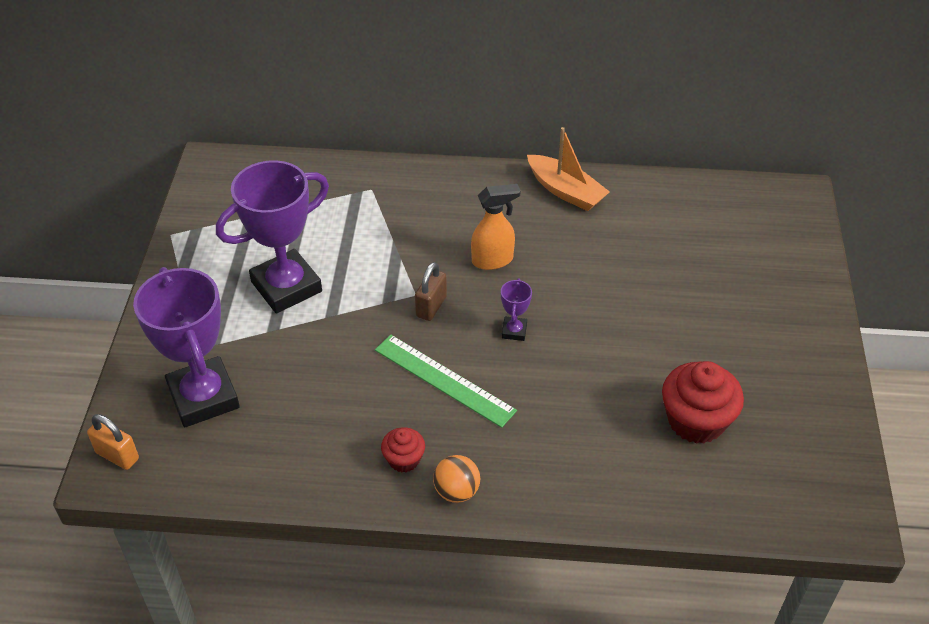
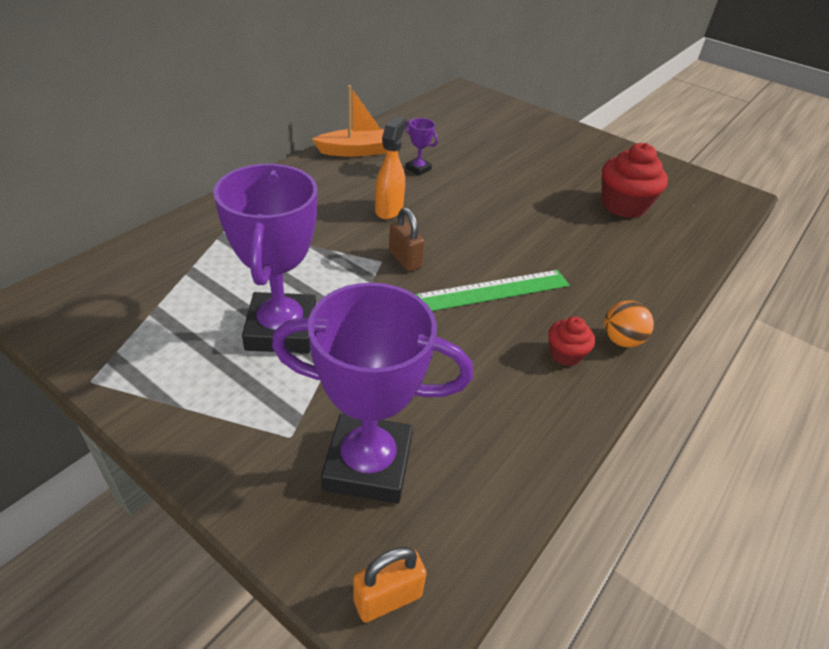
camera: 60 degrees left, 5 degrees down
(514, 331) = (473, 234): purple trophy -> purple trophy (418, 169)

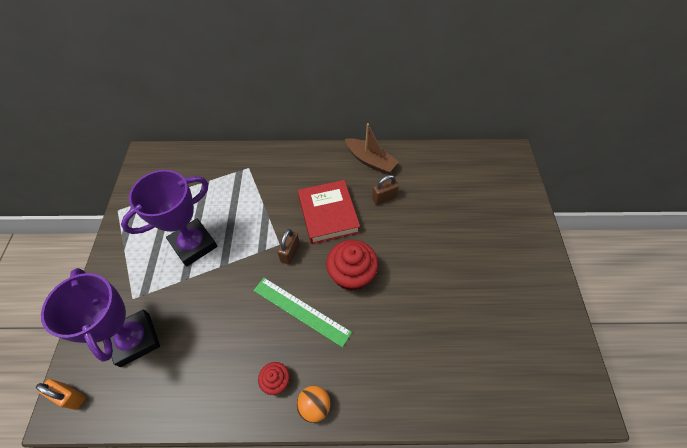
camera: 55 degrees right, 15 degrees up
(358, 151) = (370, 161): orange boat -> brown boat
(389, 209) = (328, 214): orange spray bottle -> red book
(418, 169) = (384, 198): purple trophy -> brown padlock
(623, 205) = (472, 330): red cupcake -> red cupcake (351, 274)

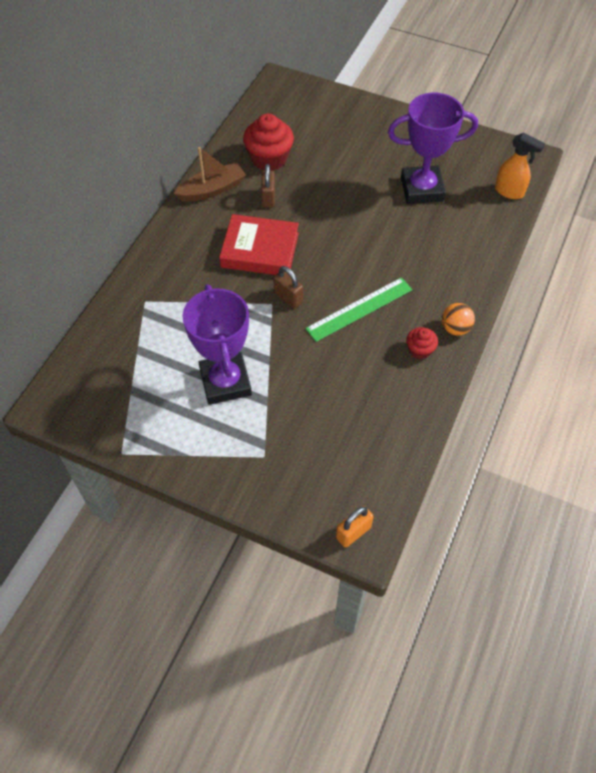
camera: 65 degrees left, 0 degrees up
(135, 339) = (317, 461): purple trophy -> purple trophy (422, 189)
(351, 274) = (342, 256): red cupcake -> red cupcake (269, 158)
(521, 398) = (509, 192): none -> orange spray bottle

